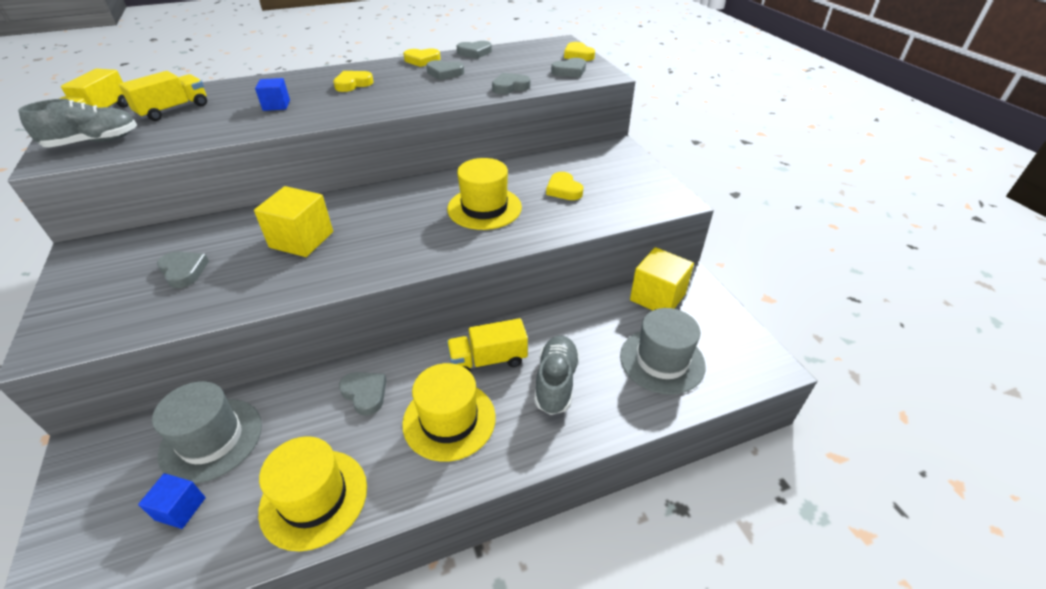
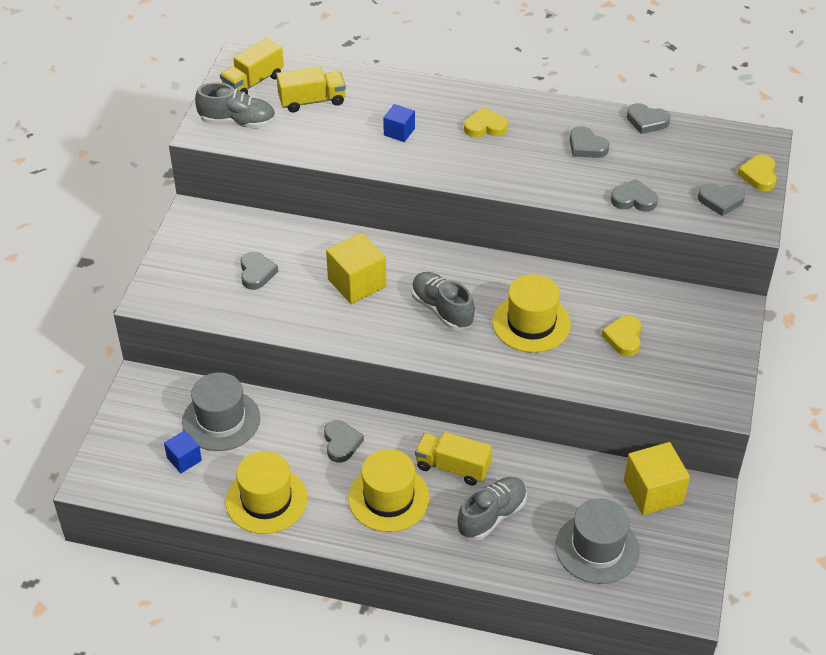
camera: 35 degrees right, 5 degrees up
(399, 228) = (442, 310): none -> grey shoe
(422, 60) = (580, 112): yellow heart -> none

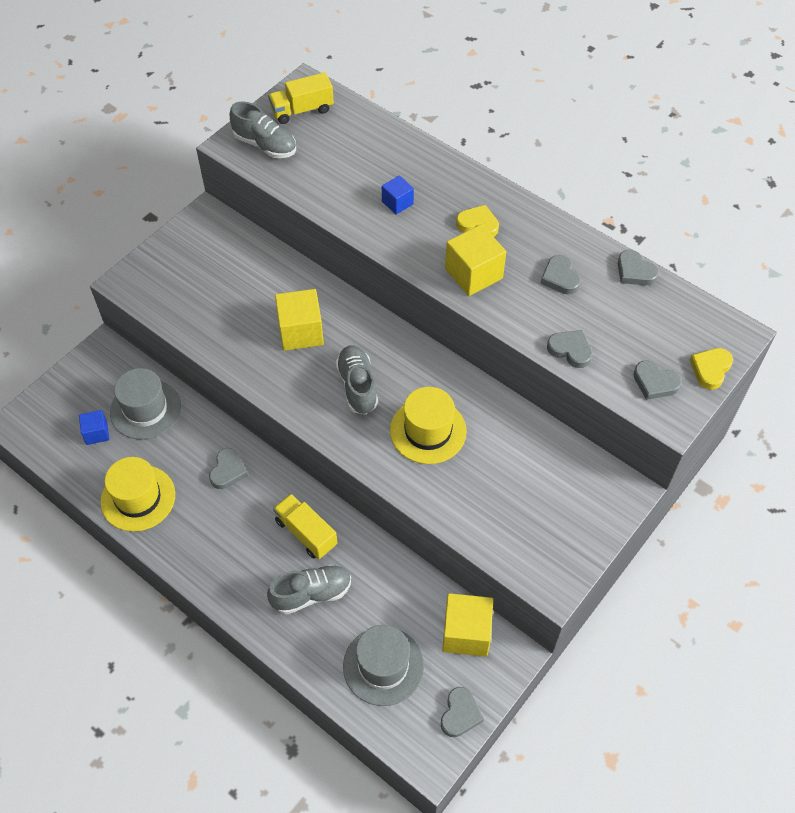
camera: 25 degrees right, 10 degrees up
(256, 273) = (224, 290): grey heart -> grey heart (460, 714)
(312, 101) = (341, 145): yellow truck -> none
(388, 498) = (236, 539): yellow hat -> none
(508, 167) = (473, 274): none -> yellow cube
(624, 338) = (503, 479): yellow heart -> none

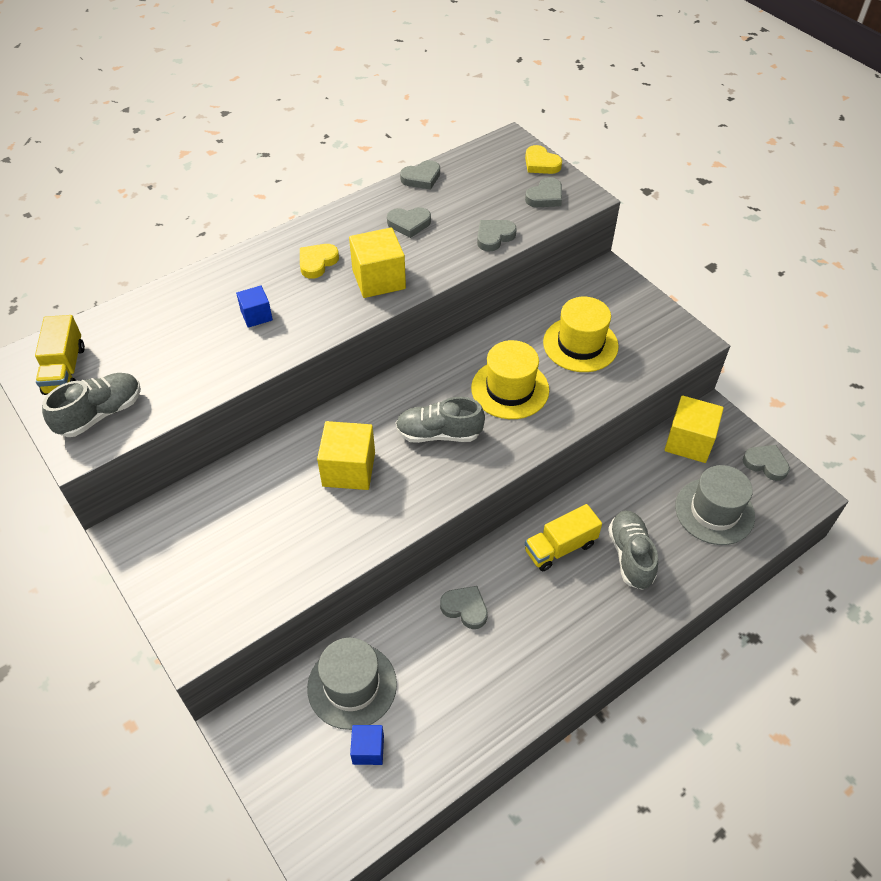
camera: 75 degrees left, 5 degrees down
(138, 498) = (476, 711): yellow hat -> yellow hat (580, 344)

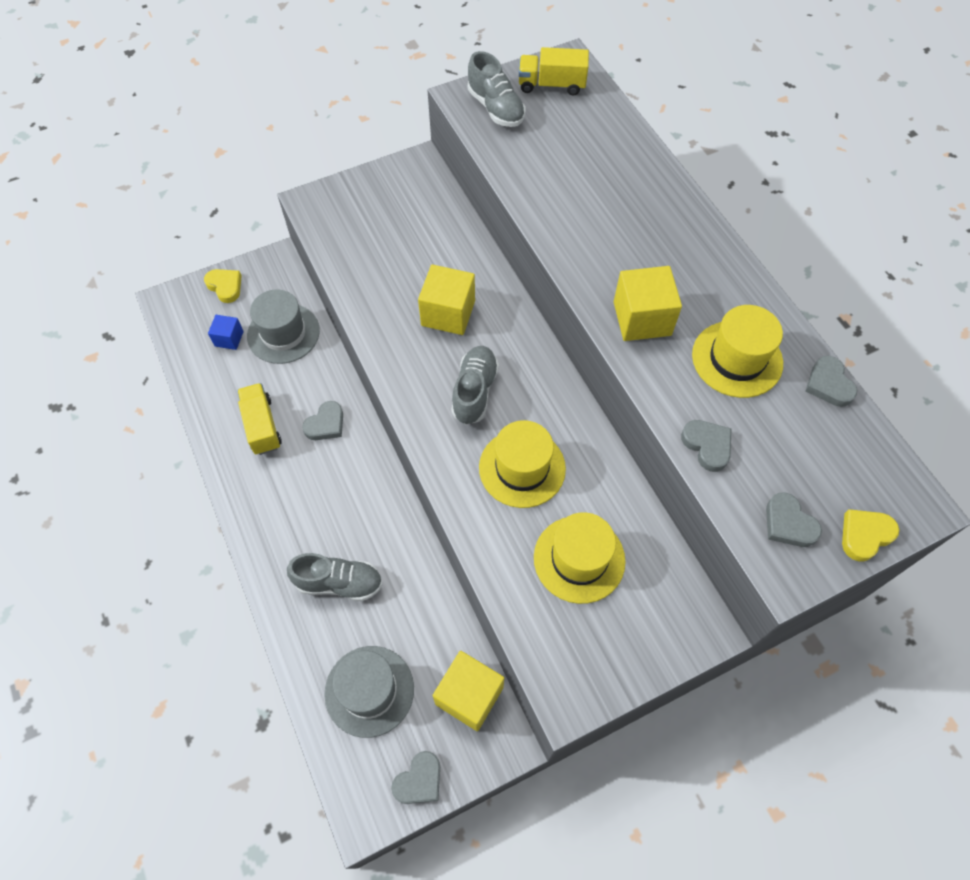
camera: 100 degrees right, 10 degrees up
(256, 315) = (599, 213): blue cube -> none
(317, 262) = (674, 266): yellow heart -> yellow heart (225, 286)
(409, 224) = (737, 359): grey heart -> yellow hat
(560, 547) = (366, 518): yellow truck -> yellow truck (262, 426)

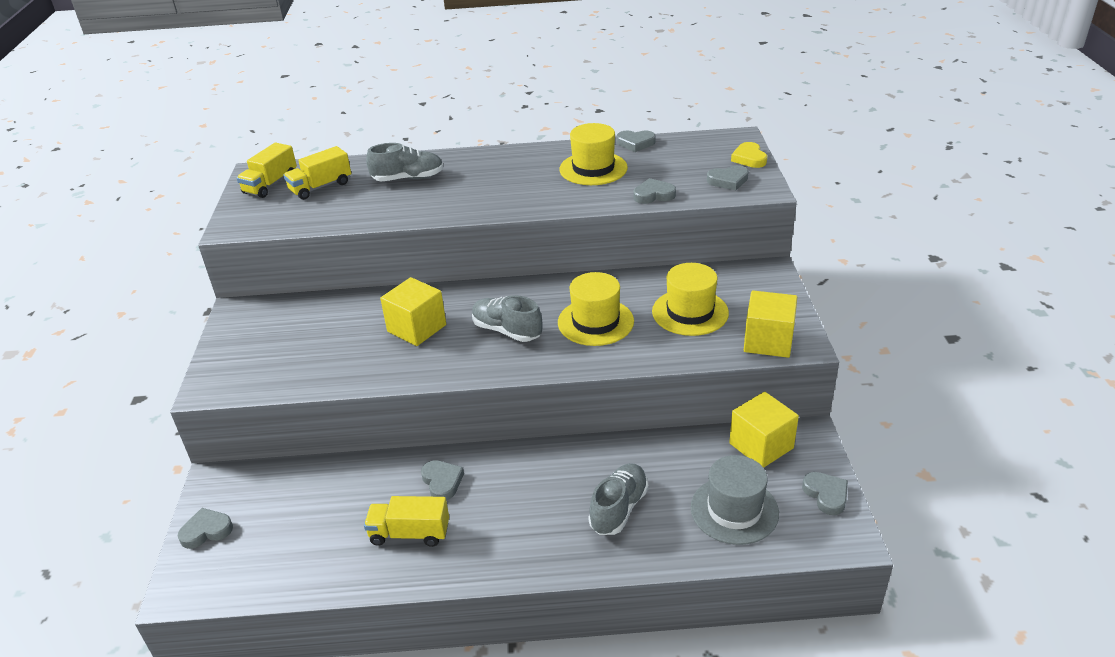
camera: 65 degrees left, 25 degrees down
(225, 286) = (206, 531): yellow heart -> grey heart
(229, 338) = (279, 541): blue cube -> none
(283, 333) = (310, 493): grey hat -> none
(496, 108) = (263, 214): grey shoe -> grey shoe (408, 178)
(567, 126) = (321, 187): none -> yellow truck
(642, 318) = (531, 196): yellow cube -> yellow cube (768, 341)

